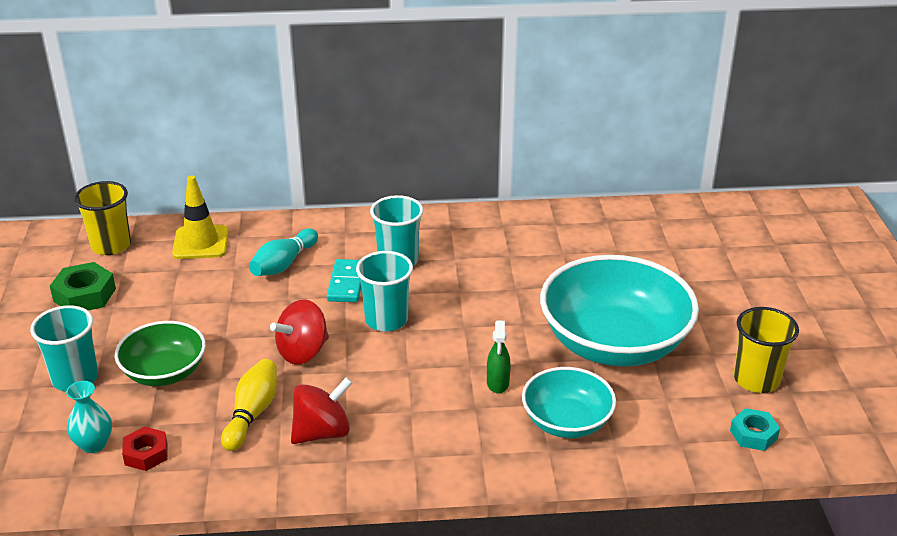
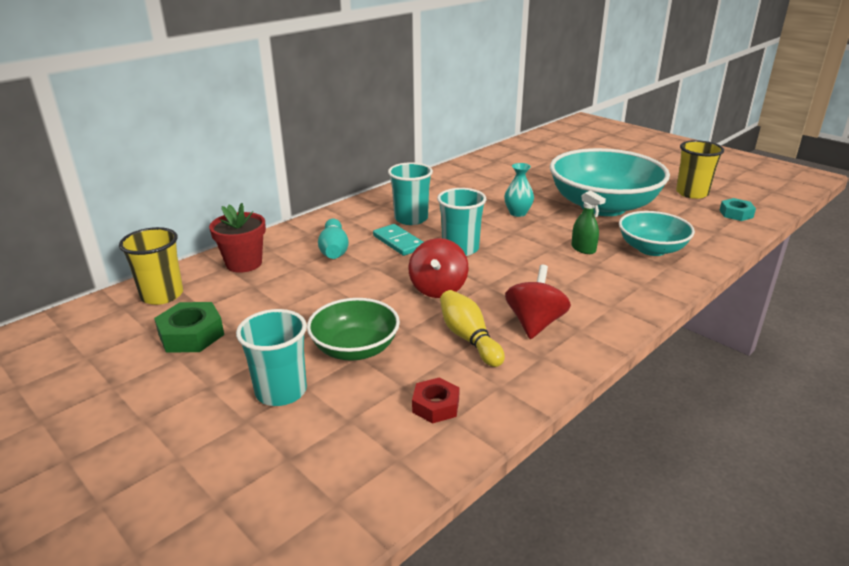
camera: 40 degrees left, 5 degrees down
(94, 444) = (380, 425): turquoise vase -> turquoise vase (518, 213)
(201, 243) = (244, 263): yellow traffic cone -> red flower pot

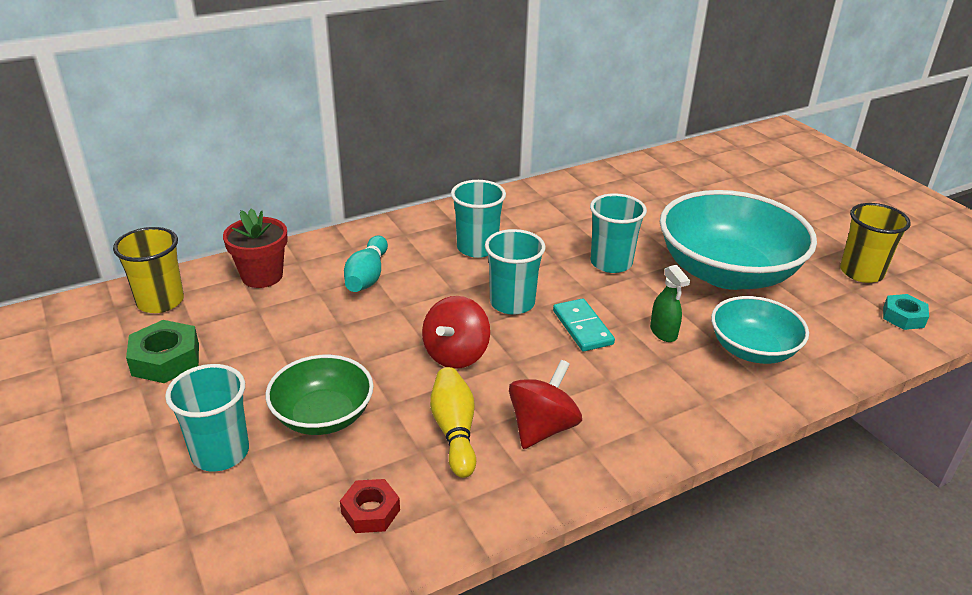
camera: 15 degrees right, 5 degrees up
(398, 242) = (445, 279): turquoise domino -> turquoise domino (582, 327)
(518, 213) = (611, 263): turquoise vase -> turquoise cup

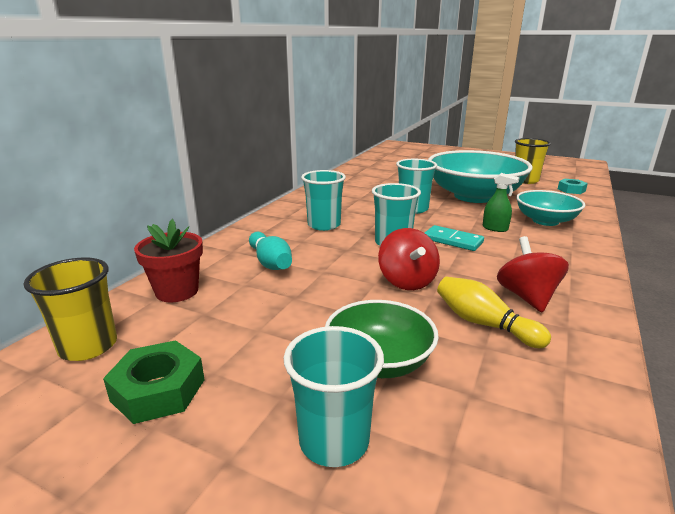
camera: 35 degrees left, 10 degrees down
(370, 511) = (528, 409): red nut -> none

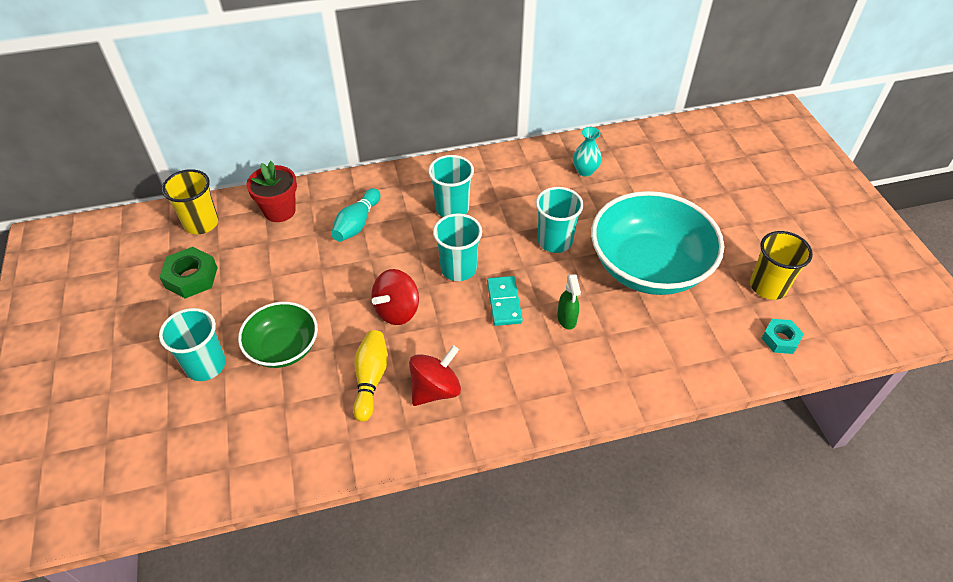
camera: 50 degrees right, 25 degrees up
(362, 184) = (585, 171): none -> turquoise vase
(545, 221) = (632, 349): turquoise bowl -> none

